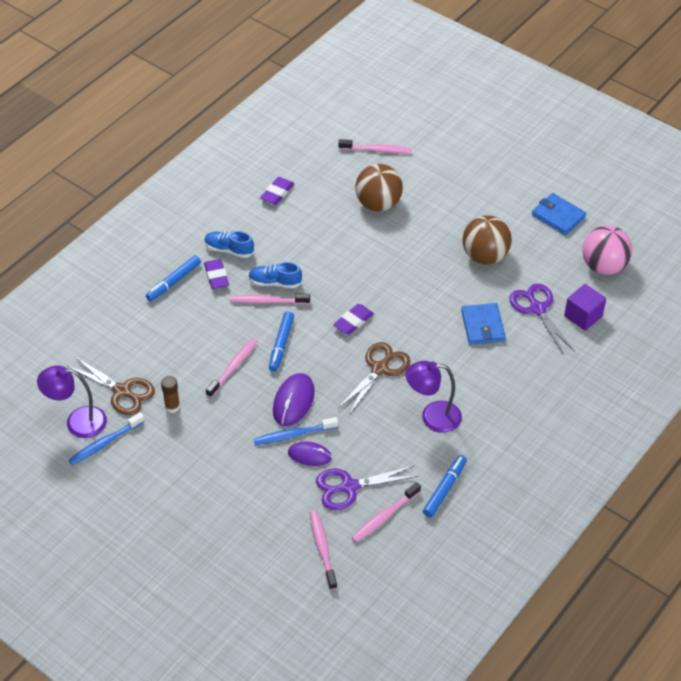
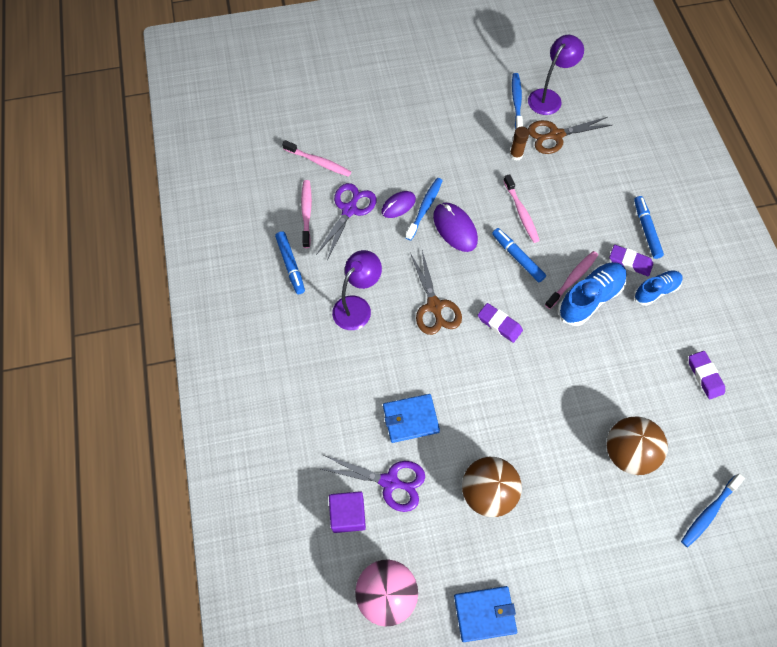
camera: 130 degrees right, 15 degrees up
(275, 282) = (590, 298): blue shoe -> blue shoe, size x1.56
(353, 321) = (499, 324): purple eraser -> purple eraser turned 45 degrees counterclockwise
(377, 150) = (709, 512): pink toothbrush -> blue toothbrush
(483, 326) = (410, 419): blue wallet -> blue wallet turned 45 degrees counterclockwise

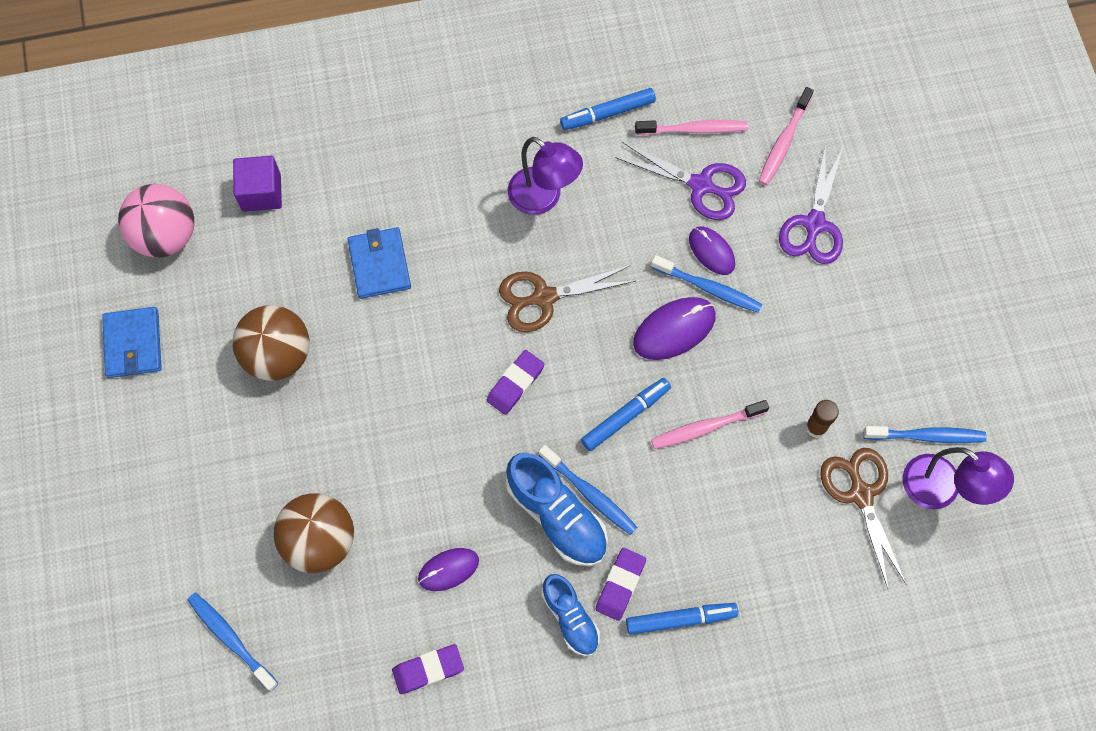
camera: 90 degrees right, 5 degrees up
(389, 482) = (298, 239): purple scissors -> purple scissors (814, 224)
(572, 279) = (589, 493): pink toothbrush -> blue toothbrush
(635, 365) = (448, 569): none -> purple mouse

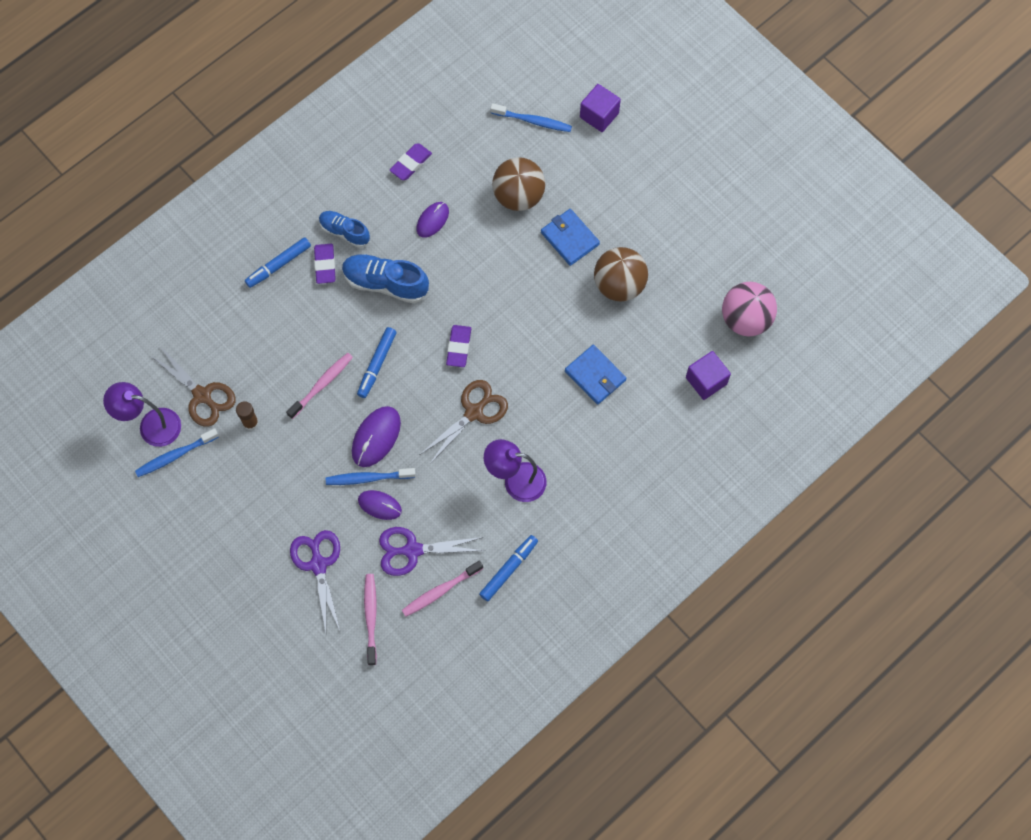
camera: 150 degrees right, 0 degrees up
(133, 344) = (713, 244): blue wallet -> blue wallet (570, 238)
(142, 597) = (599, 115): none -> purple cube
(589, 493) = (373, 306): blue toothbrush -> none

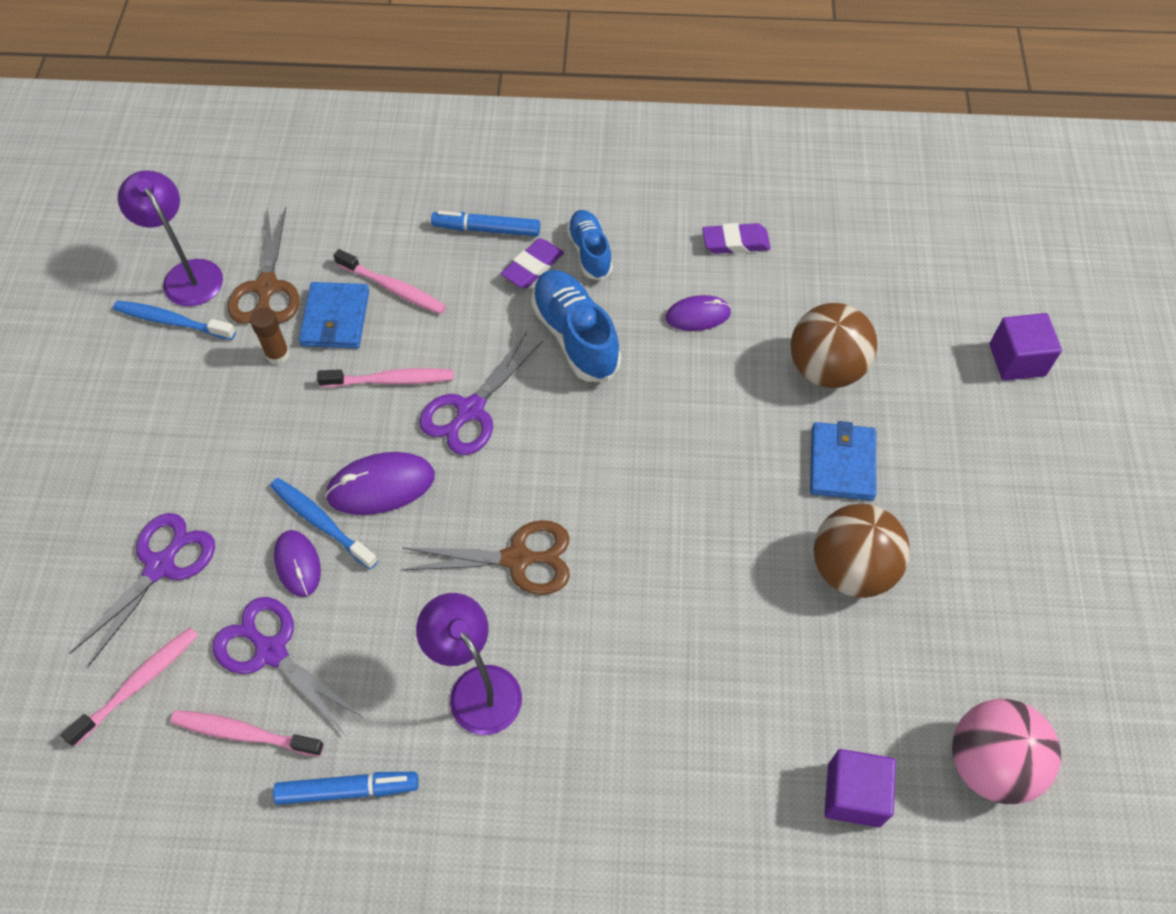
camera: 45 degrees right, 10 degrees down
(267, 338) = (393, 288): none -> pink toothbrush
(377, 364) = (470, 410): blue marker -> purple scissors
(458, 347) = (580, 471): purple eraser -> none
(533, 121) = (925, 305): blue toothbrush -> none
(595, 375) = (709, 650): blue wallet -> blue wallet (335, 318)

